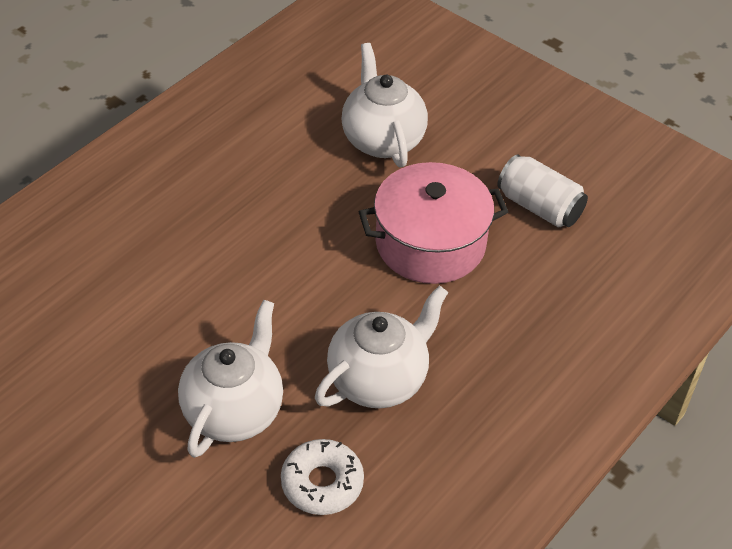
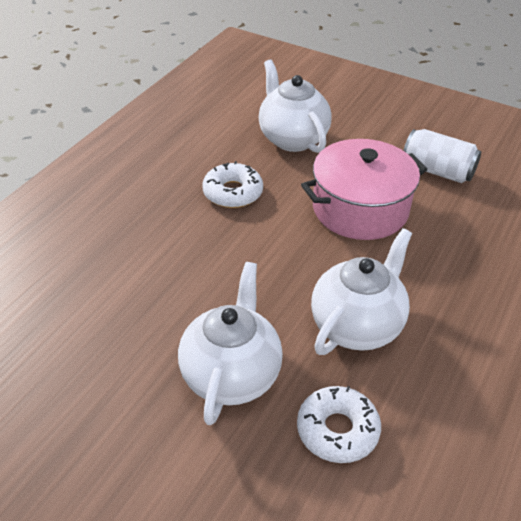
camera: 10 degrees left, 5 degrees down
(293, 202) = (232, 193): none -> white donut

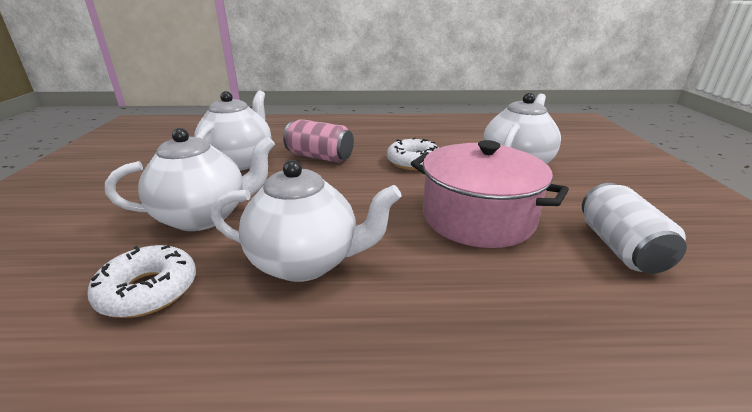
camera: 60 degrees right, 15 degrees down
(109, 319) = (239, 162): none -> white teapot
(158, 250) = (320, 157): none -> pink can

